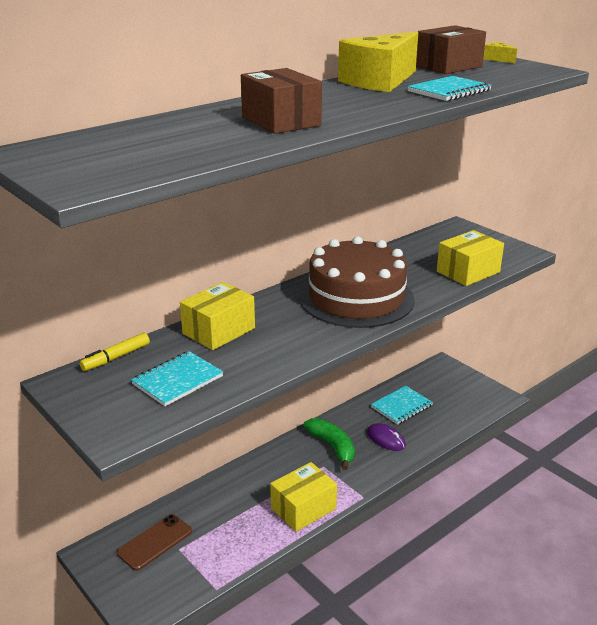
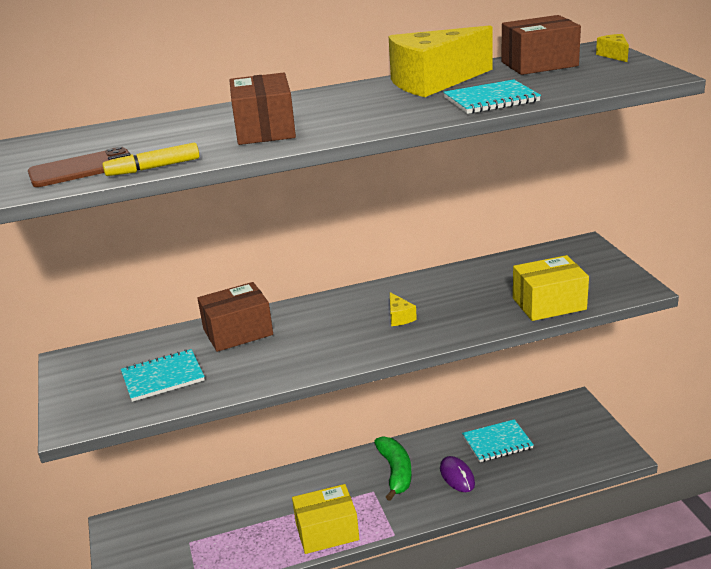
camera: 25 degrees right, 0 degrees up
(116, 357) = (129, 344): yellow marker -> yellow marker (153, 168)
(155, 542) = (172, 530): brown phone -> brown phone (81, 168)
(218, 331) = (238, 332): yellow box -> brown box
(356, 298) = (399, 317): brown cake -> yellow cheese

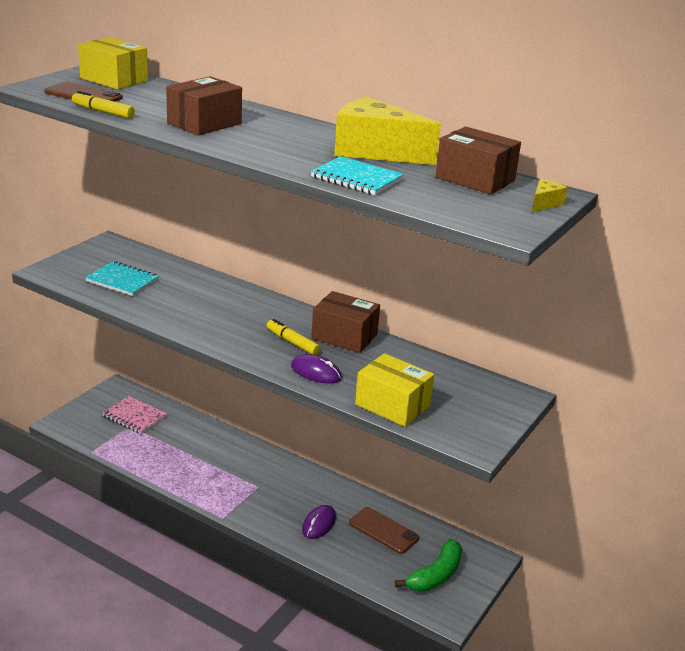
camera: 45 degrees right, 0 degrees up
(178, 532) = (134, 416): none -> pink notebook
(238, 332) = (202, 286): brown box -> brown box (344, 336)
(327, 531) = (195, 483): yellow box -> yellow box (114, 80)
(395, 472) = (291, 489): green banana -> green banana (435, 575)
(399, 317) = (292, 342): yellow cheese -> yellow marker
(462, 322) = (316, 372): none -> purple mouse
(497, 442) = (383, 530): turquoise notebook -> brown phone

